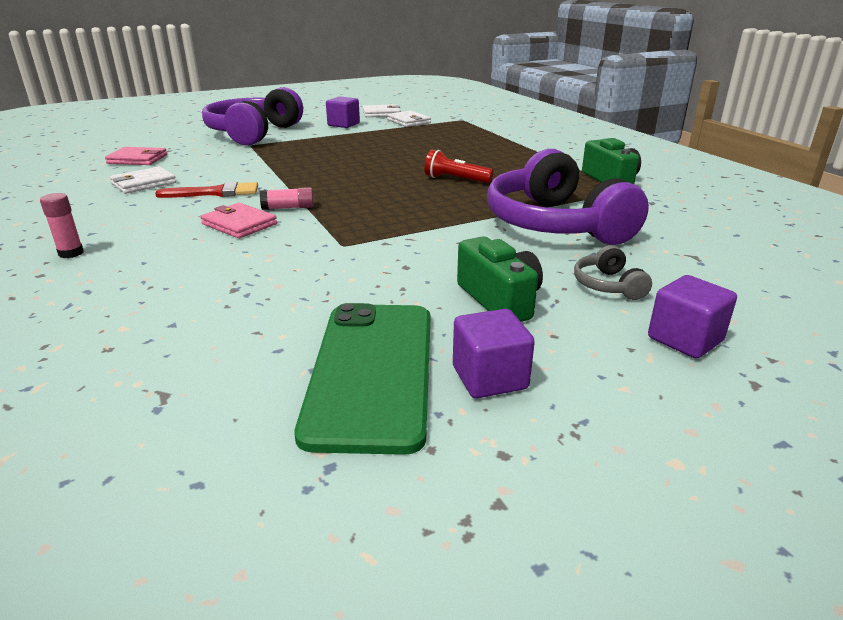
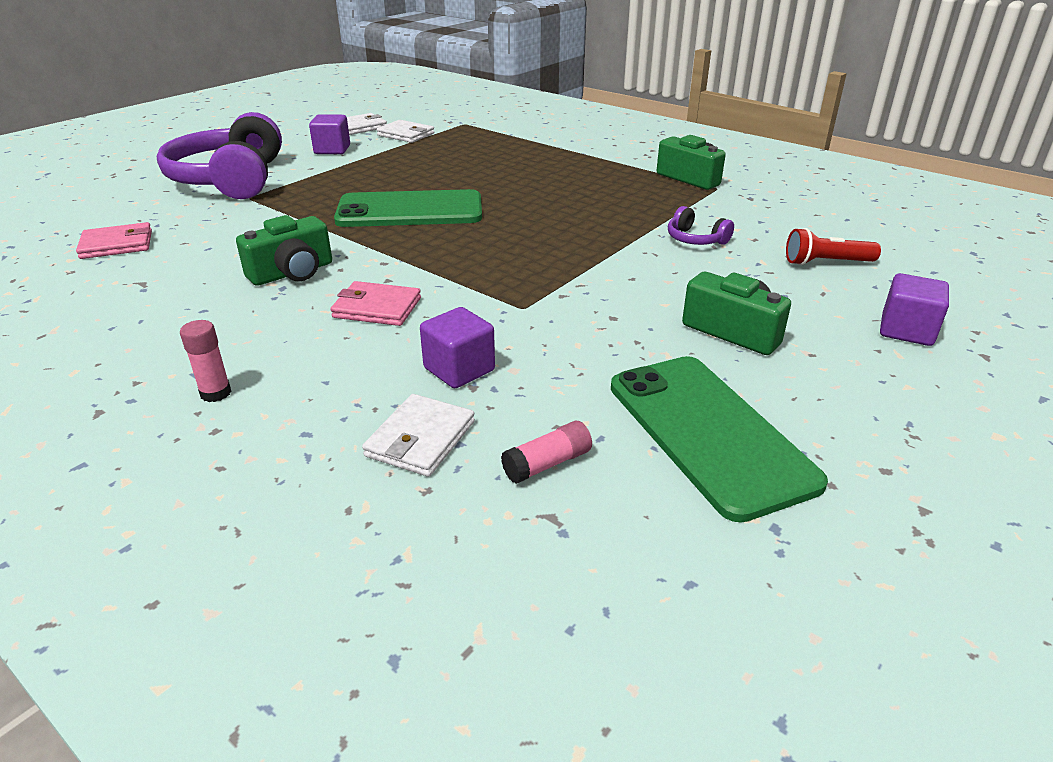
camera: 25 degrees left, 5 degrees up
(143, 183) = (177, 278): white wallet -> white wallet (420, 439)
(215, 193) = (292, 273): red brush -> green camera
(288, 208) = (407, 275): pink glue stick -> pink glue stick (547, 464)
(346, 168) = (410, 210): none -> green phone
(455, 179) = (545, 204): red flashlight -> red flashlight (826, 262)
(489, 378) = (806, 408): purple cube -> purple cube (459, 369)
(555, 224) = (695, 239): purple headphones -> purple headphones, size x0.41
(608, 285) = (803, 294): grey headphones -> none

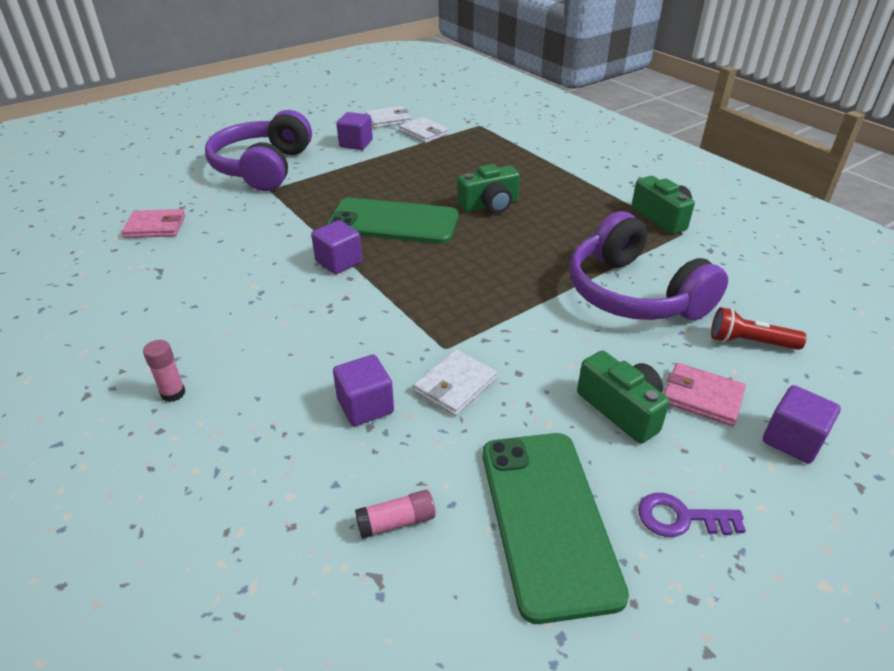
camera: 15 degrees right, 5 degrees up
(292, 273) = (274, 277): green camera -> green camera (489, 205)
(364, 250) = (339, 262): none -> purple cube
(377, 308) = (325, 327): pink wallet -> pink wallet (702, 397)
(420, 439) = (306, 473): white wallet -> white wallet (455, 385)
(695, 239) = (633, 293): purple headphones -> purple headphones, size x2.43
(839, 408) = (681, 518): none -> purple key

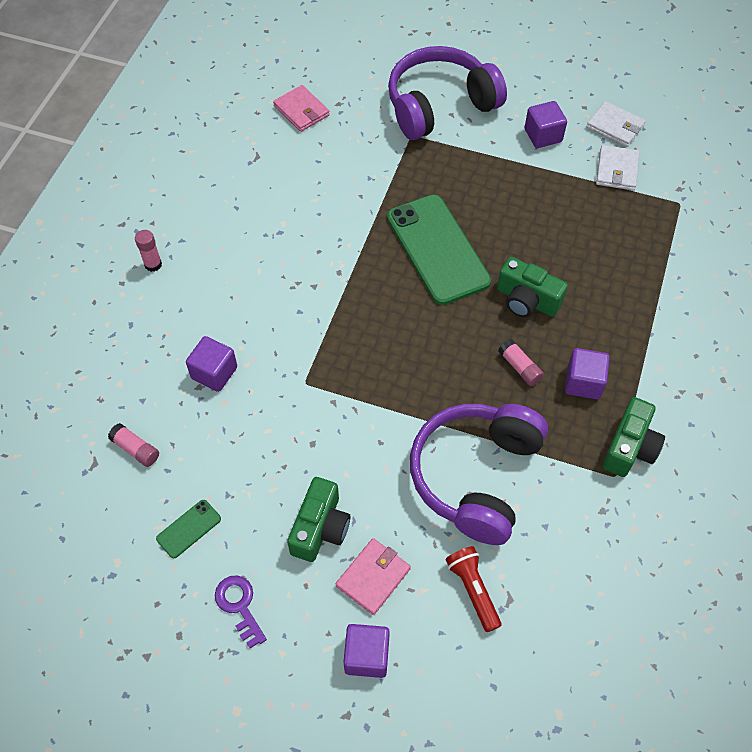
camera: 55 degrees right, 20 degrees up
(339, 262) = (352, 251): purple cube -> purple cube (583, 382)
(455, 385) = (270, 412): white wallet -> none
(547, 232) = (519, 367): none -> pink glue stick
(547, 519) = (188, 529): green phone -> green phone, size x0.42
(702, 397) = (373, 577): pink wallet -> pink wallet turned 45 degrees clockwise

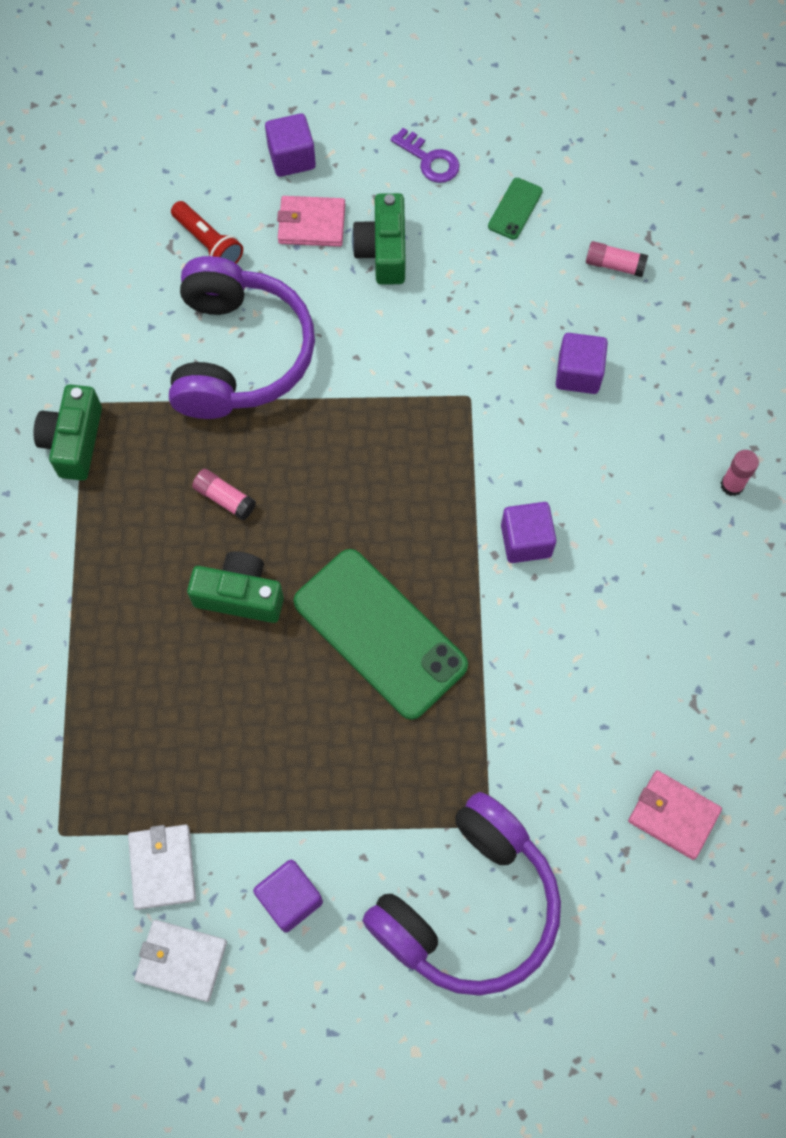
camera: 160 degrees right, 10 degrees up
(373, 577) = (311, 224): pink wallet -> pink wallet turned 75 degrees clockwise
(583, 382) = (143, 504): purple cube -> purple cube (526, 540)

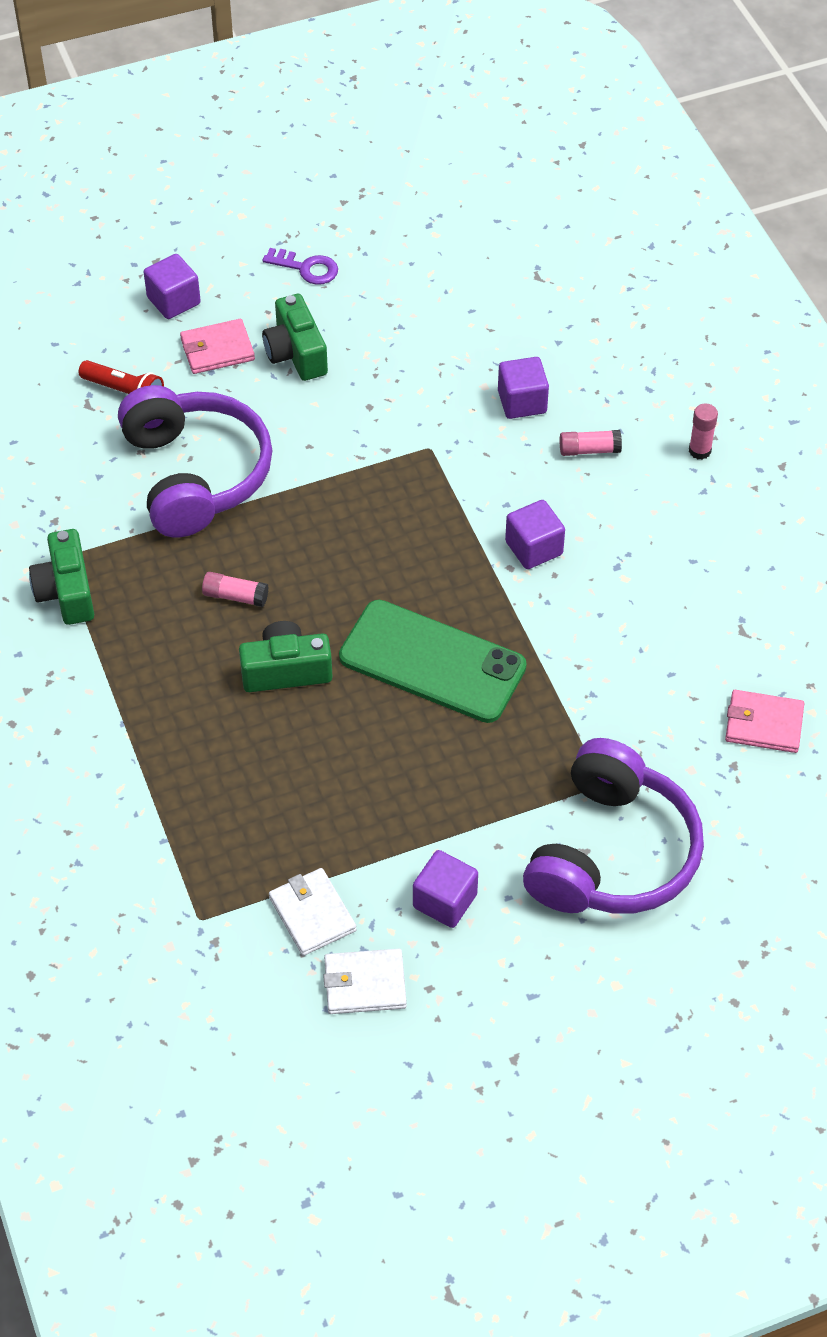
camera: 20 degrees left, 15 degrees down
(515, 209) = (404, 286): green phone -> none
(614, 265) = (516, 306): pink glue stick -> pink glue stick (589, 450)

